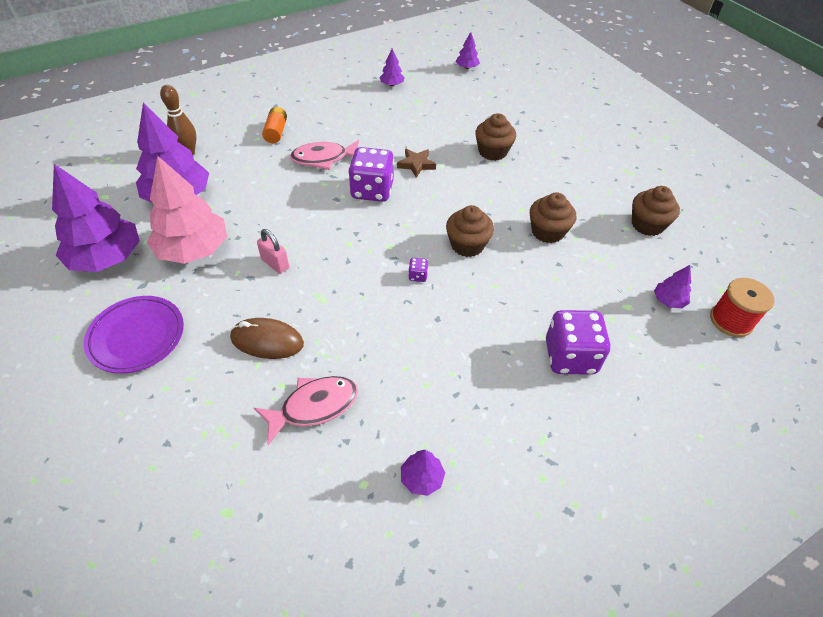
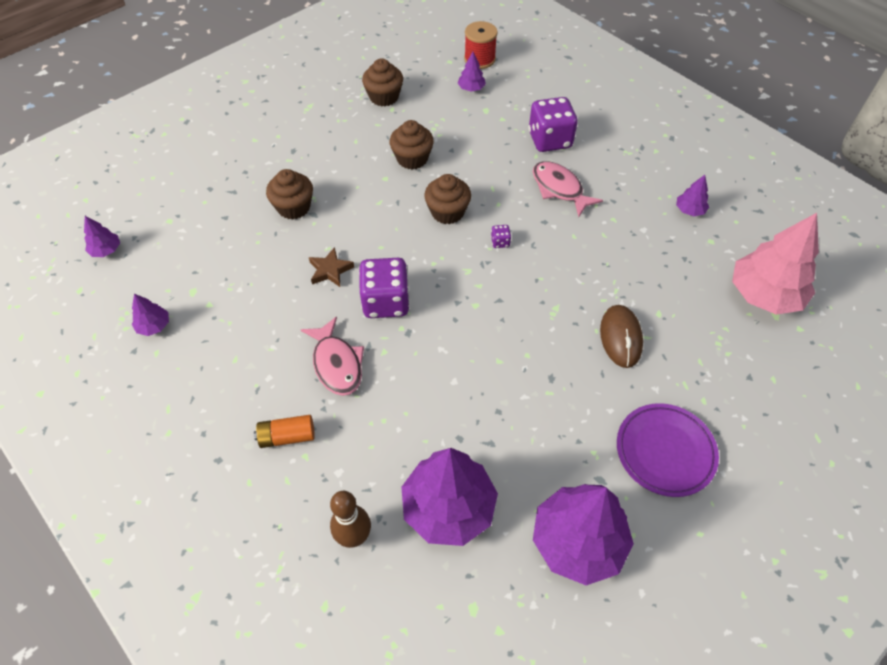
camera: 100 degrees left, 5 degrees up
(193, 250) = (532, 449): pink tree -> pink tree (764, 294)
(275, 264) = (525, 361): pink padlock -> none
(314, 407) = (667, 285): pink fish -> pink fish (559, 189)

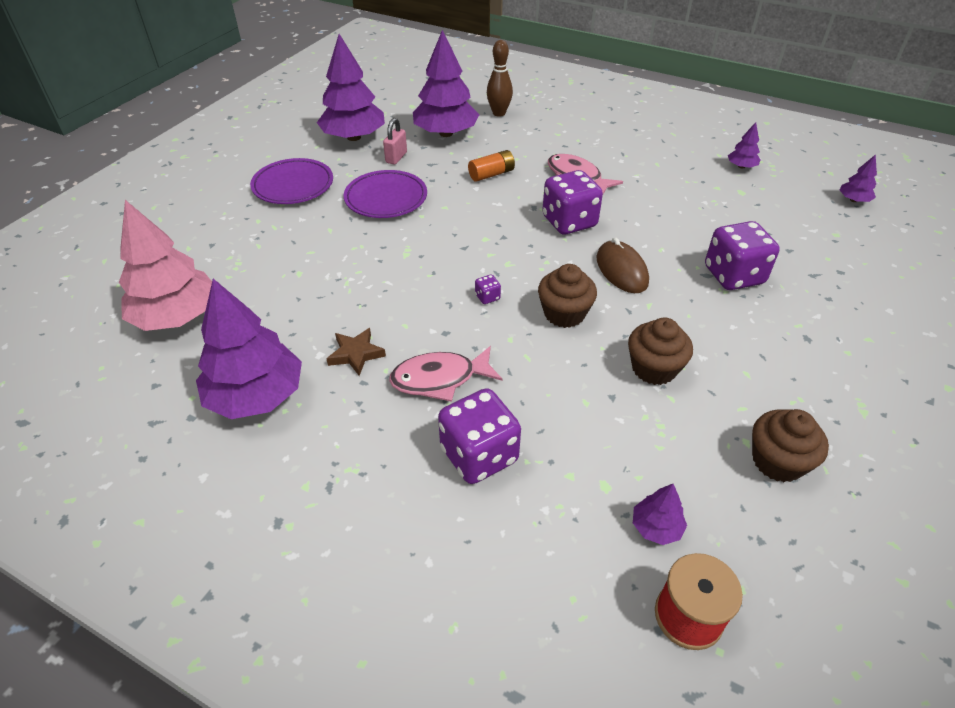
camera: 160 degrees right, 10 degrees down
(287, 436) = (578, 138): orange battery -> orange battery (491, 174)
(293, 207) = (733, 275): brown cupcake -> purple dice
(330, 270) = (640, 232): brown star -> brown star (356, 354)
(529, 471) = (396, 157): none -> pink padlock
(558, 393) = (386, 198): none -> purple plate
(559, 189) = (440, 379): pink fish -> pink fish turned 135 degrees clockwise
(620, 337) = (336, 245): brown mouse -> brown mouse (621, 270)
(689, 210) = (256, 396): purple tree -> purple tree, size x2.23

